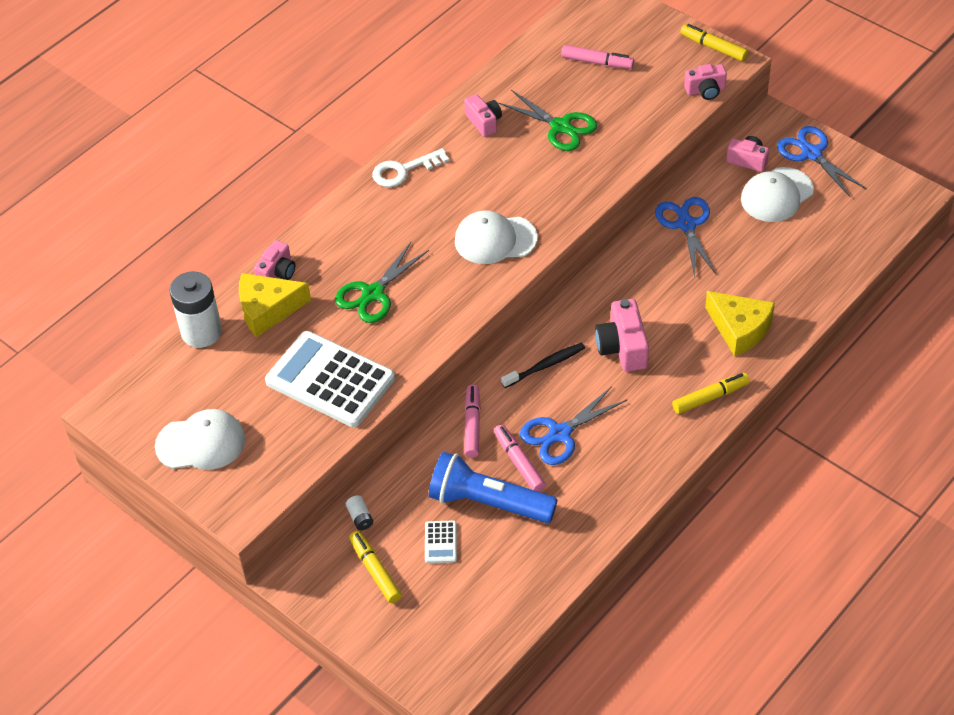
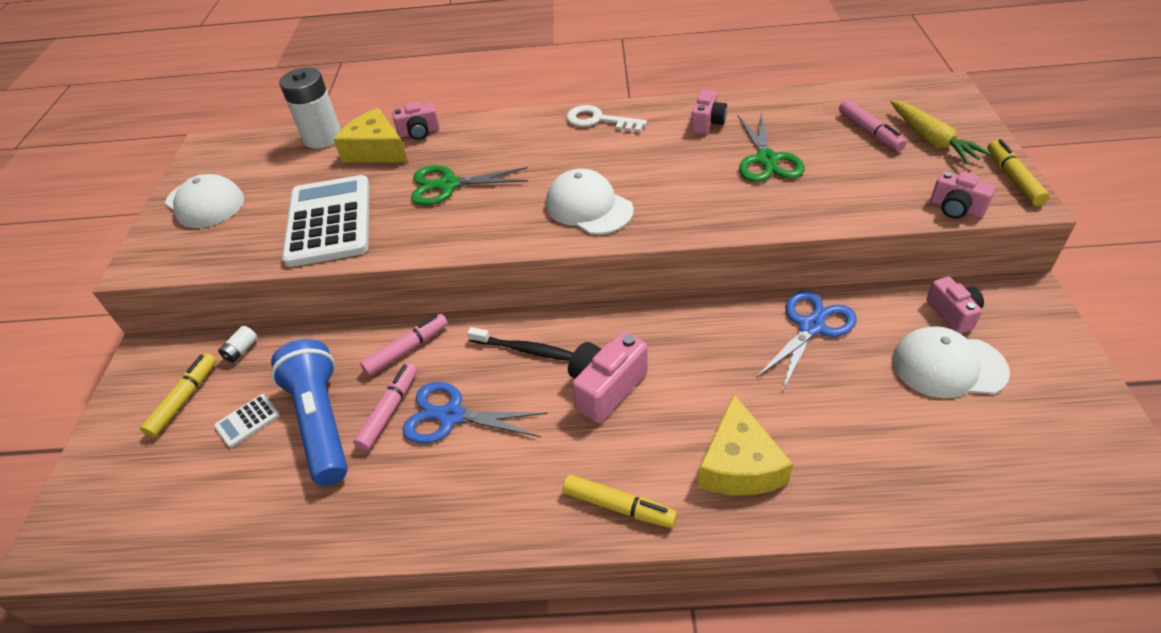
camera: 50 degrees right, 5 degrees down
(640, 45) = (931, 140): none -> yellow carrot
(811, 153) = (1042, 354): blue scissors -> none

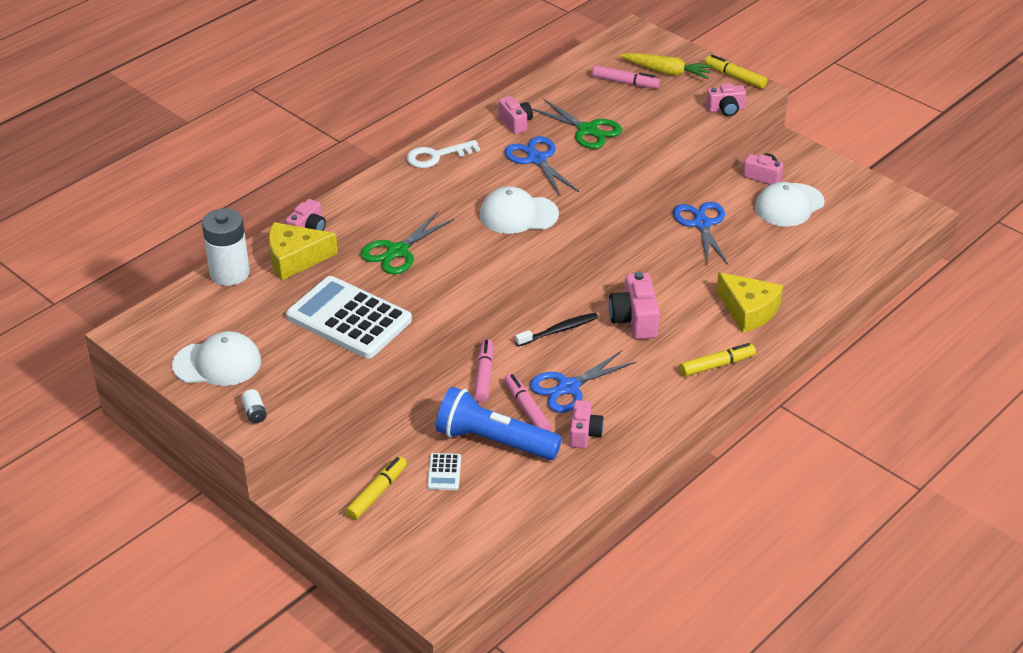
camera: 50 degrees left, 5 degrees down
(184, 399) = (377, 493): yellow marker -> yellow marker turned 60 degrees clockwise
(241, 350) = (367, 447): white battery -> white battery (254, 413)
(395, 479) = (584, 433): none -> pink camera
(679, 164) = (536, 159): none -> blue scissors

